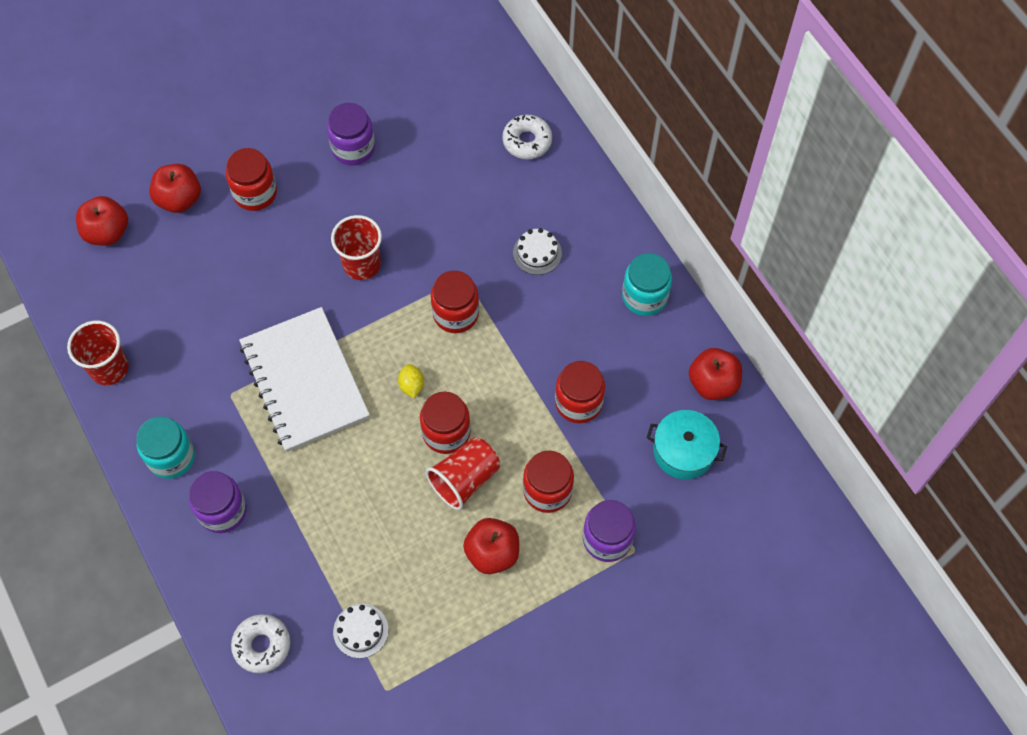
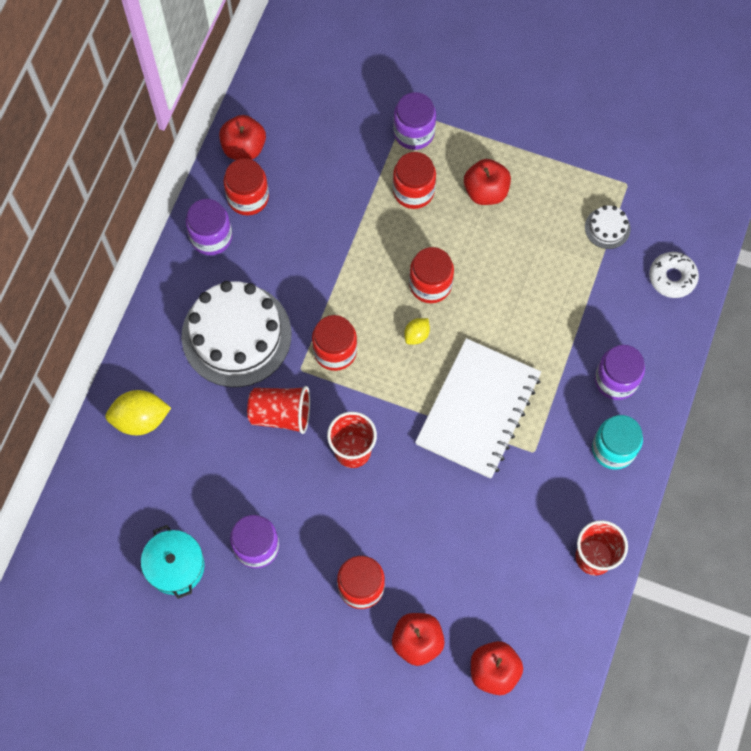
camera: 130 degrees left, 5 degrees up
(465, 479) = (452, 246): red cup -> red cup (281, 414)
(527, 141) = (141, 419): white donut -> yellow lemon
(537, 253) = (236, 335): white cake -> white cake, size x2.35
(578, 402) = (332, 219): red jar -> red jar (248, 197)
(644, 296) = (211, 237): turquoise jar -> purple jar
(683, 451) = (311, 131): turquoise pot -> turquoise pot (175, 566)

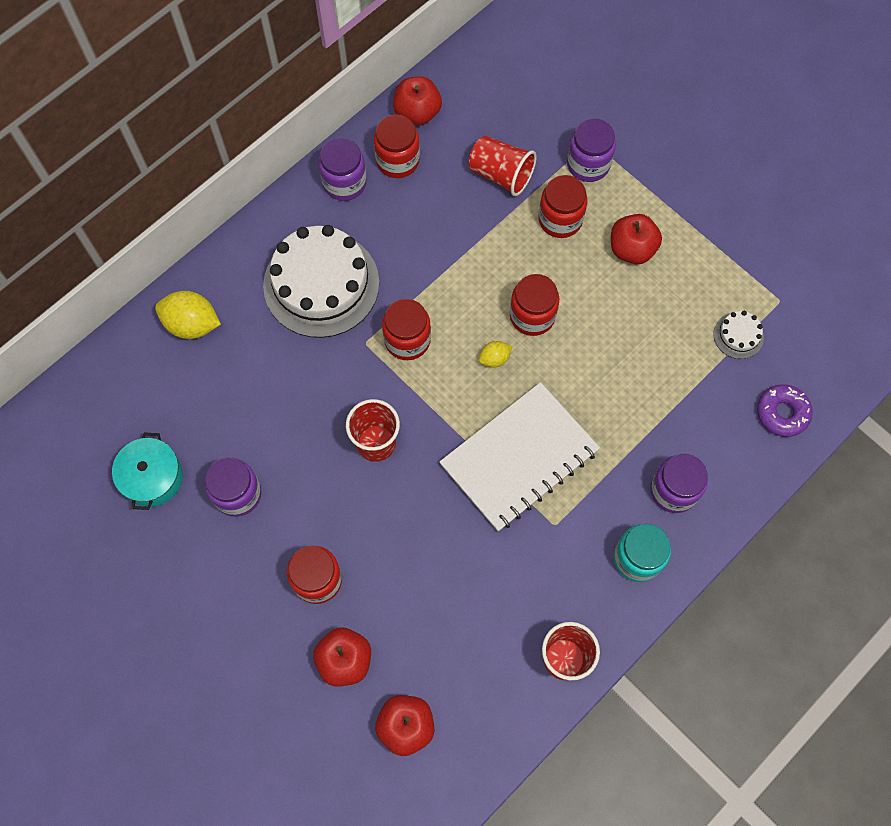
camera: 25 degrees right, 0 degrees up
(281, 414) = (325, 377): red cup -> red cup (501, 174)
(672, 277) = (782, 413): white donut -> purple donut

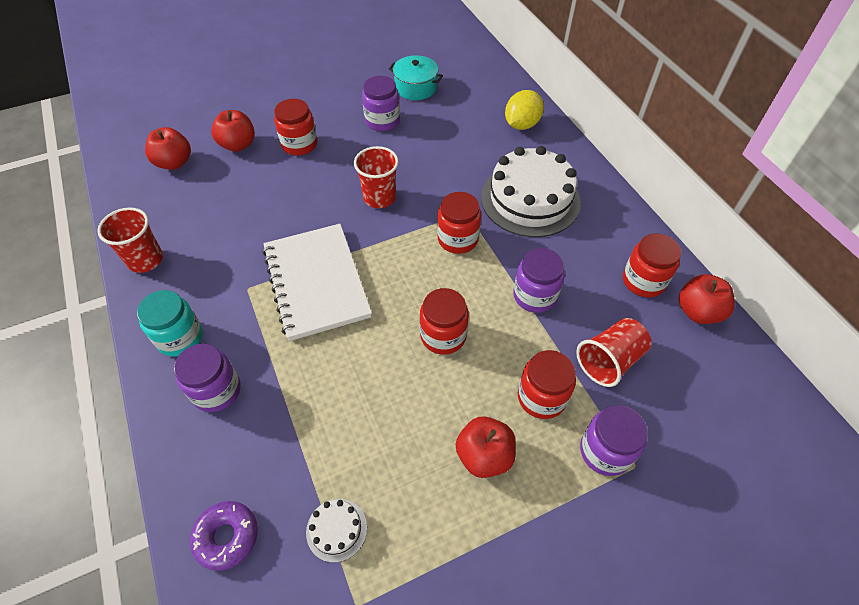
camera: 110 degrees right, 15 degrees down
(344, 183) = (626, 237): purple jar -> purple jar (534, 296)
(494, 359) = (413, 293): yellow lemon -> none

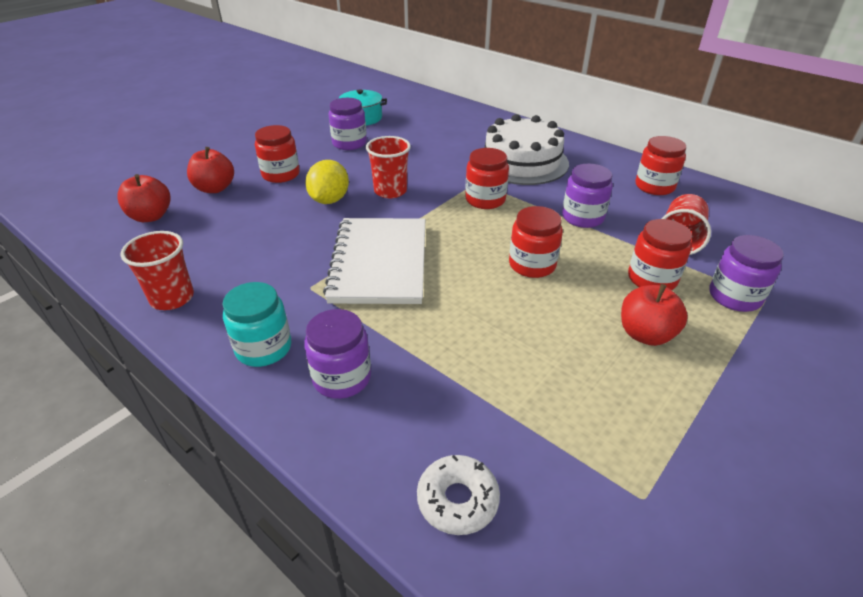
camera: 25 degrees left, 15 degrees down
(227, 537) = (457, 500): purple donut -> white donut
(317, 282) = (380, 262): white notebook -> white notebook turned 45 degrees clockwise
(336, 529) = (567, 443): white cake -> none
(521, 125) = (473, 121): yellow lemon -> yellow lemon (329, 200)
(698, 311) = (710, 193): red apple -> none

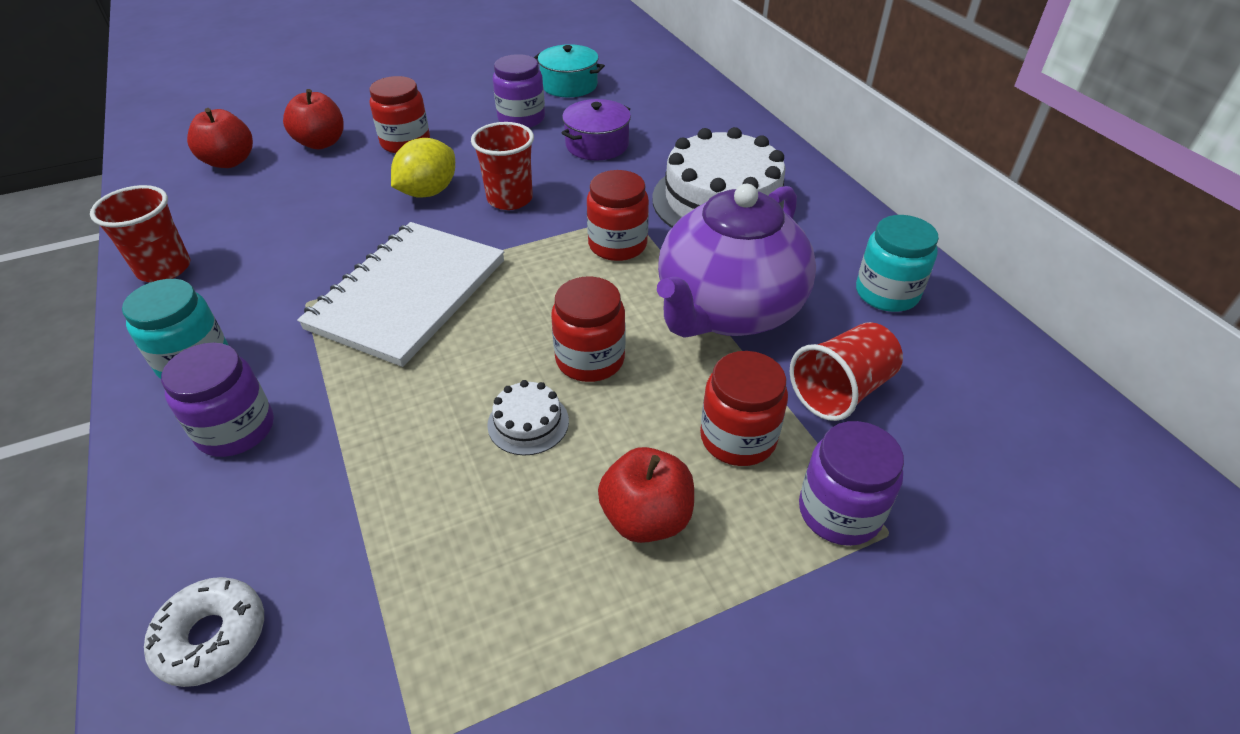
camera: 25 degrees right, 5 degrees up
(415, 148) = (597, 145): none -> purple pot
(531, 309) = (528, 423): none -> white cake
(582, 217) = (727, 310): purple jar -> purple teapot
(654, 186) = (886, 293): red jar -> turquoise jar

